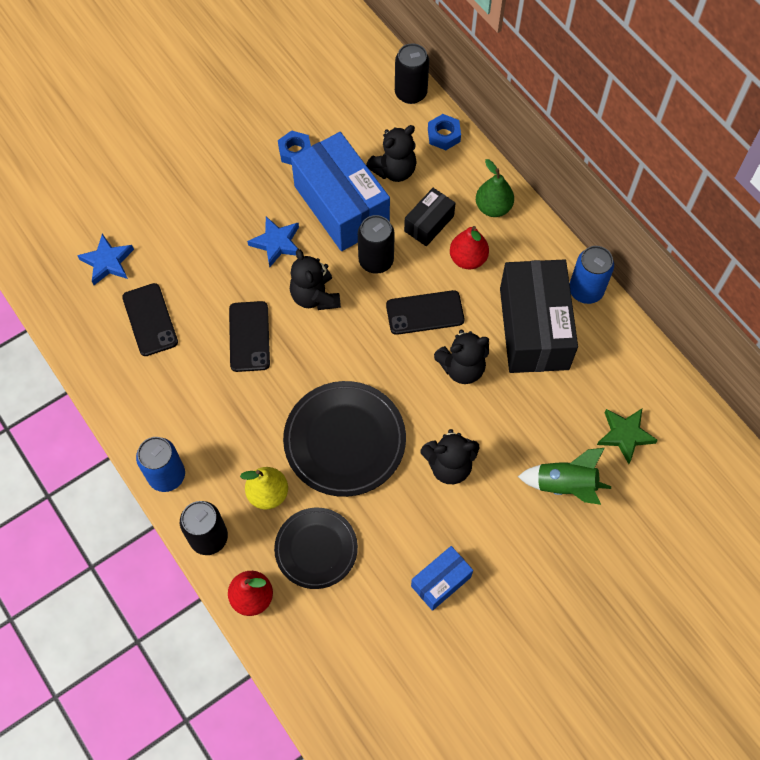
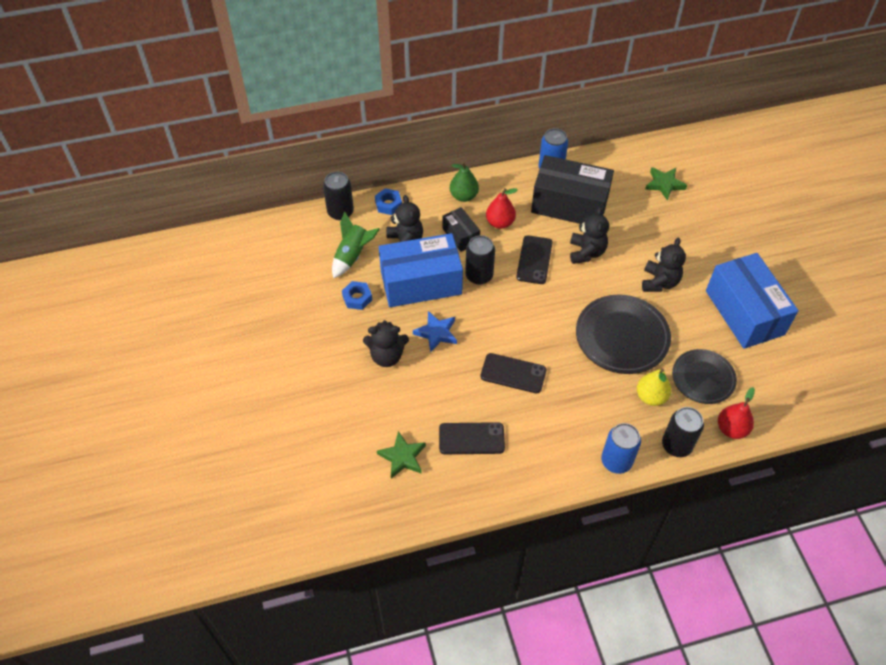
camera: 70 degrees left, 10 degrees down
(107, 262) = (402, 457): blue star -> green star
(315, 296) = (494, 321): black teddy bear -> black teddy bear (387, 356)
(441, 581) = (744, 312): blue box -> blue box, size x2.01
(565, 485) = (692, 225): green rocket -> green rocket (352, 256)

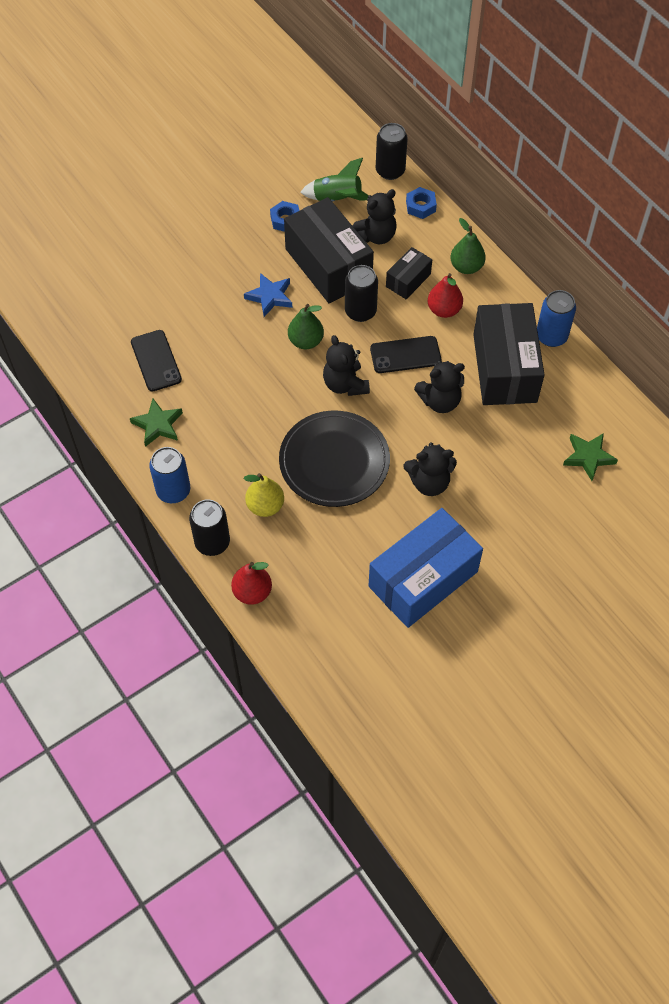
camera: 70 degrees right, 5 degrees up
(387, 356) = (225, 265): black teddy bear -> black teddy bear (345, 384)
(402, 457) = (116, 312): green star -> green star (158, 425)
(421, 283) = (328, 265): blue box -> black box
(494, 321) = (306, 341): none -> green pear
(513, 373) = (246, 375): black phone -> none
(703, 378) = (309, 552): black plate -> none

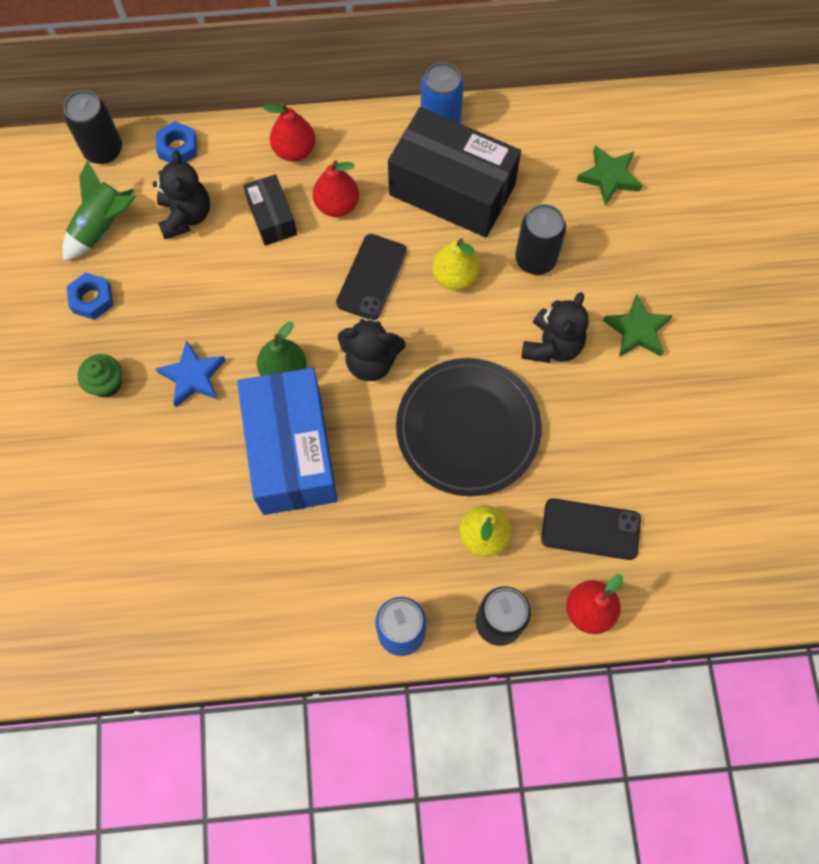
camera: 60 degrees left, 10 degrees up
(156, 361) = (199, 558): black phone -> black phone (590, 529)
(158, 425) = (295, 603): green star -> green star (637, 330)
(236, 257) = (106, 383): none -> green cupcake
(328, 265) = (192, 289): black box -> none
(360, 311) = (281, 290): black can -> black can (535, 259)
(423, 579) = (668, 418): blue box -> blue box (291, 452)
(440, 401) = (454, 276): black teddy bear -> yellow pear
(466, 267) = (294, 150): green pear -> red pear

